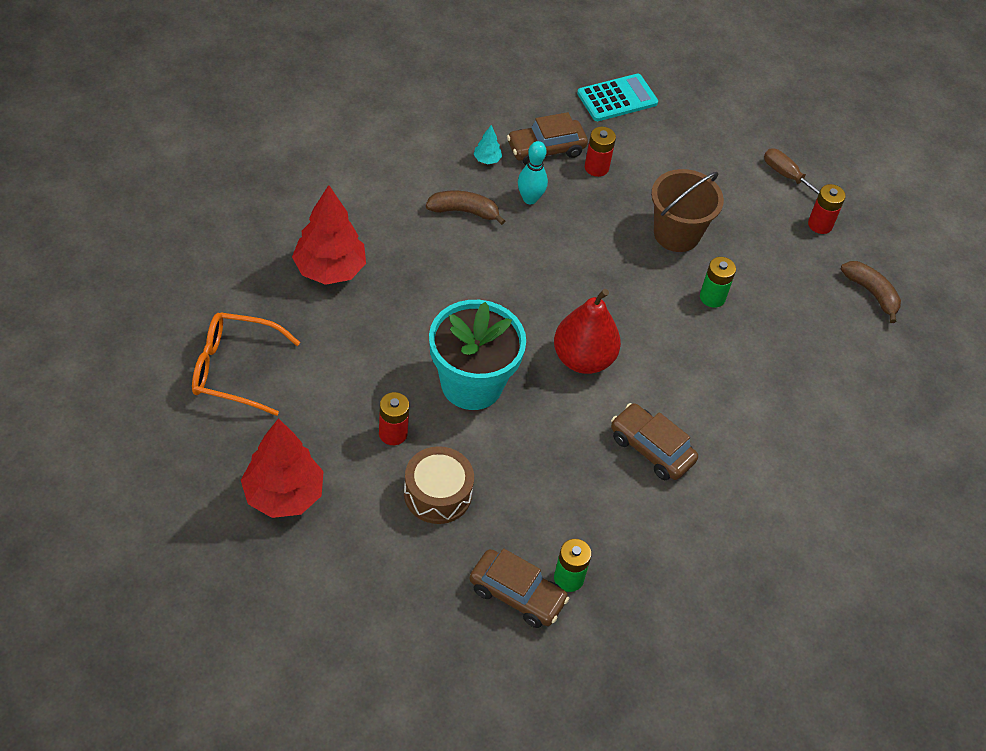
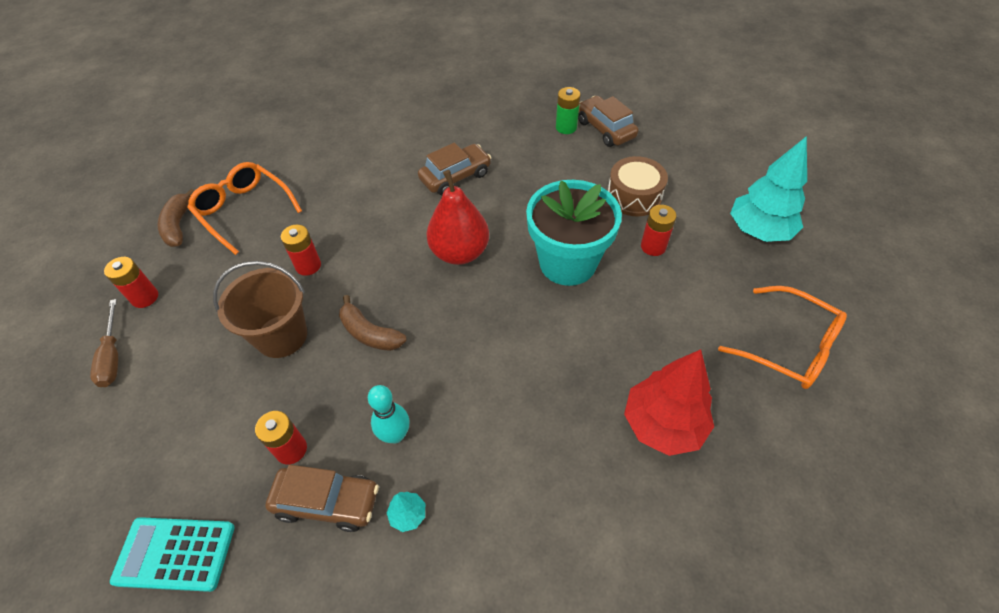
camera: 145 degrees left, 0 degrees up
(283, 495) = (759, 230): red tree -> turquoise tree
(464, 211) = (479, 446): brown banana -> brown banana (370, 333)
(651, 449) = (455, 177): brown car -> brown car turned 105 degrees counterclockwise
(712, 297) = (308, 266): green battery -> red battery
(829, 329) = (244, 210): none -> orange glasses

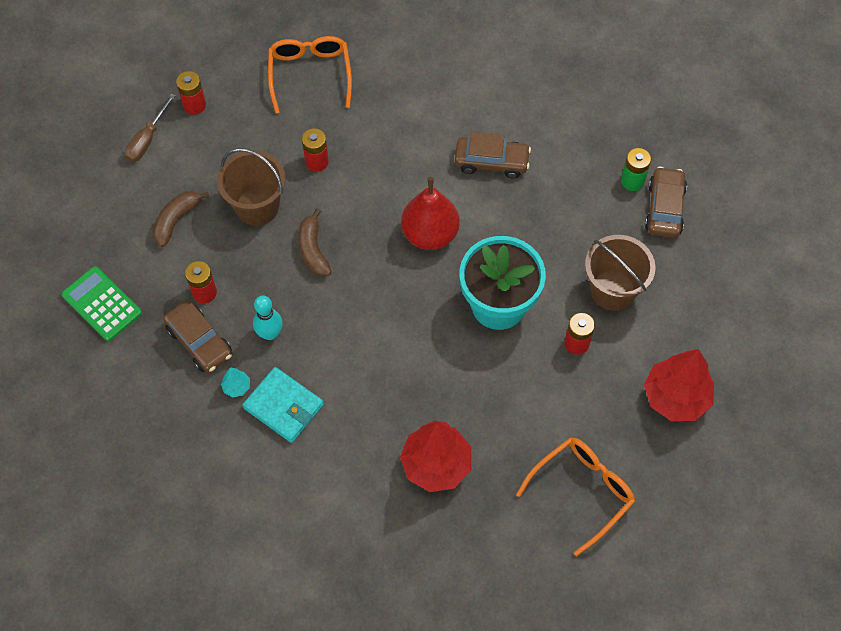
camera: 40 degrees right, 10 degrees up
(175, 554) = (102, 304): turquoise calculator -> green calculator
(178, 225) = (256, 54): brown banana -> brown banana (176, 220)
(474, 492) = (284, 406): none -> turquoise wallet
(634, 196) = (612, 290): brown drum -> brown bucket
(759, 230) = (676, 397): turquoise tree -> red tree
(789, 346) = (582, 492): orange glasses -> orange glasses turned 120 degrees counterclockwise

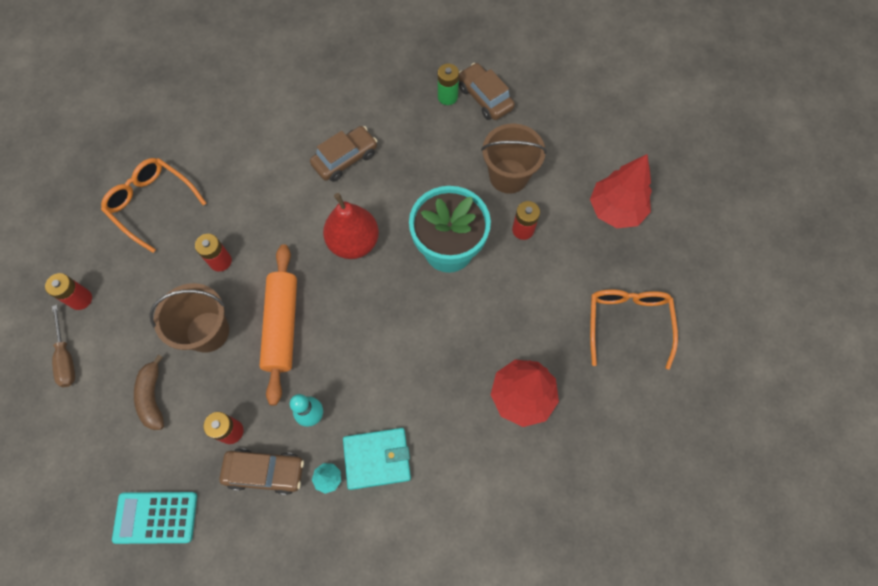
camera: 45 degrees left, 5 degrees up
(102, 304) = (156, 517): green calculator -> turquoise calculator
(313, 250) = (282, 326): brown banana -> orange rolling pin

